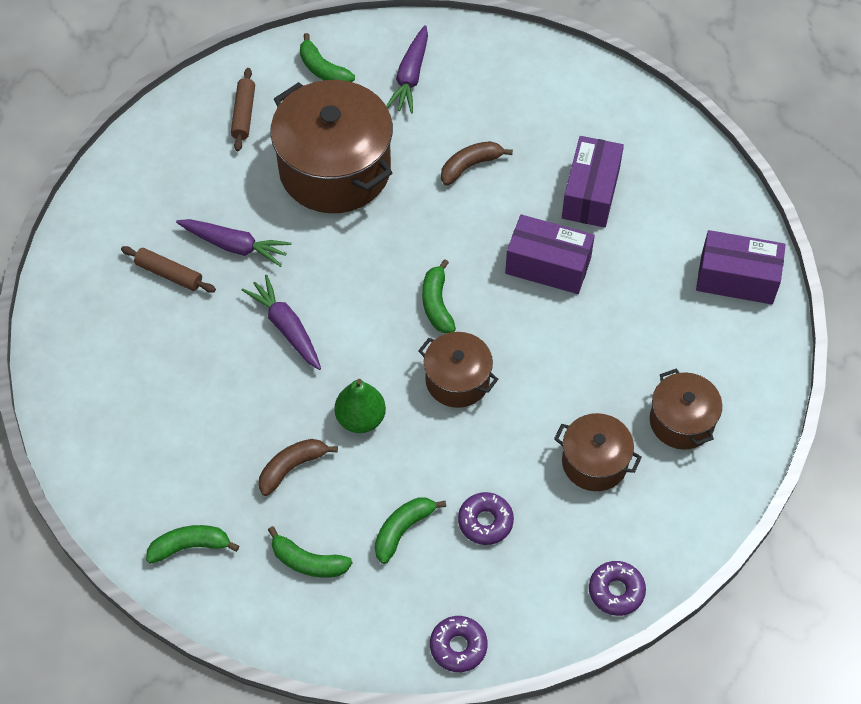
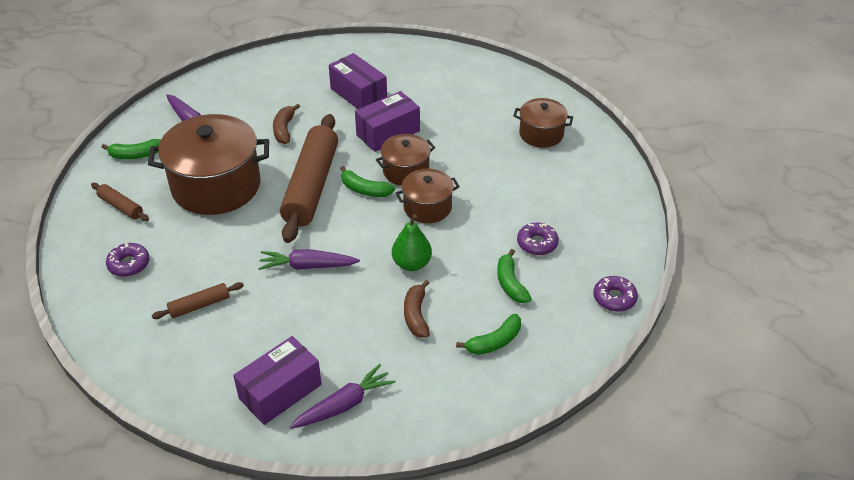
camera: 55 degrees left, 15 degrees down
(190, 546) = (428, 401): green banana -> none
(235, 246) = (216, 261): purple carrot -> purple carrot (344, 405)
(402, 251) = (311, 186): none -> brown rolling pin
(594, 462) = (537, 179): brown pot -> brown pot (406, 171)
(616, 591) = (629, 212): purple donut -> purple donut (129, 264)
(736, 278) = (471, 72): purple box -> purple box (280, 391)

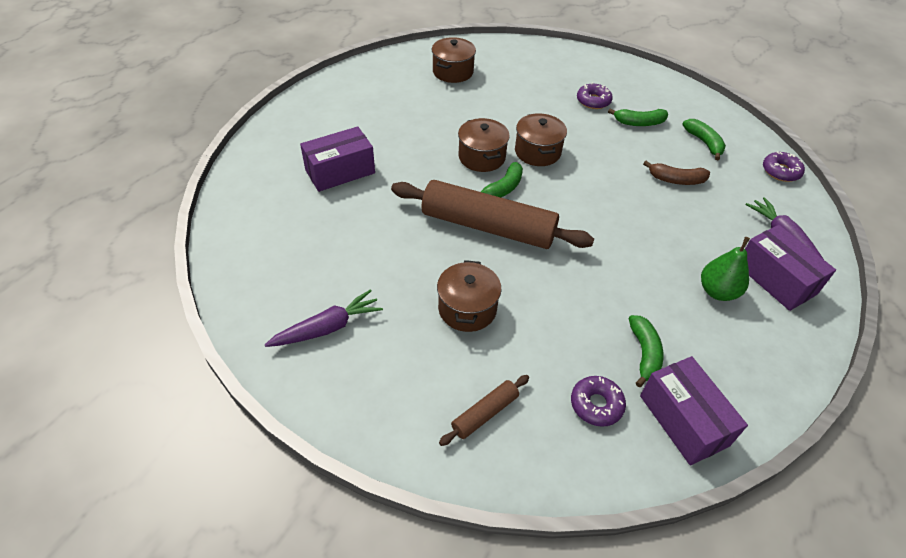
camera: 80 degrees left, 5 degrees up
(136, 155) = (378, 394): green banana -> green banana (644, 354)
(199, 305) = (666, 336): brown rolling pin -> none
(216, 186) = (467, 309): brown pot -> brown pot, size x0.53
(284, 129) = (380, 238): brown banana -> none
(308, 266) = (610, 242): purple carrot -> none
(388, 133) = (417, 160): purple box -> purple box (683, 420)
(411, 264) = (612, 173): green pear -> green pear (717, 291)
(614, 298) = (656, 78): purple donut -> purple donut (780, 171)

